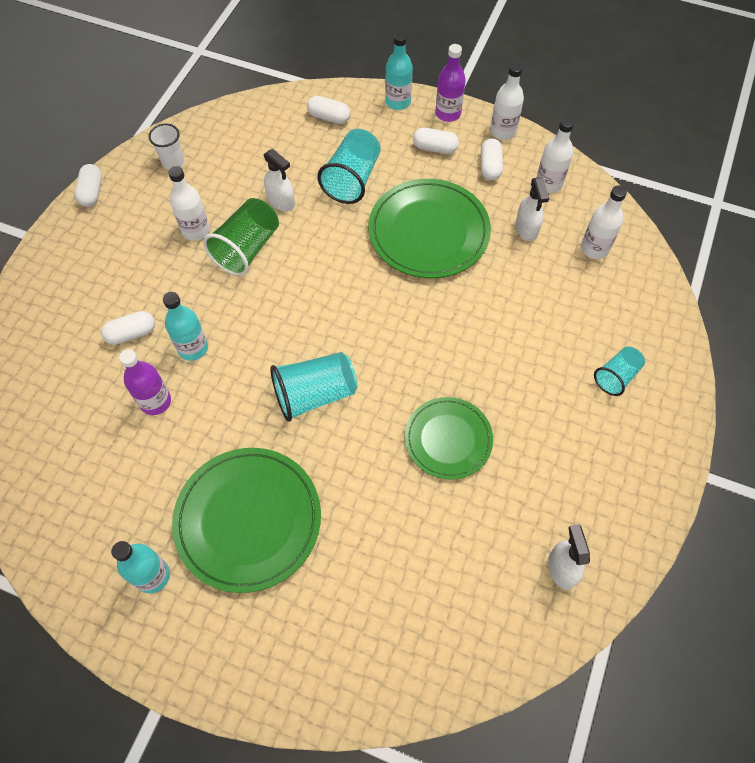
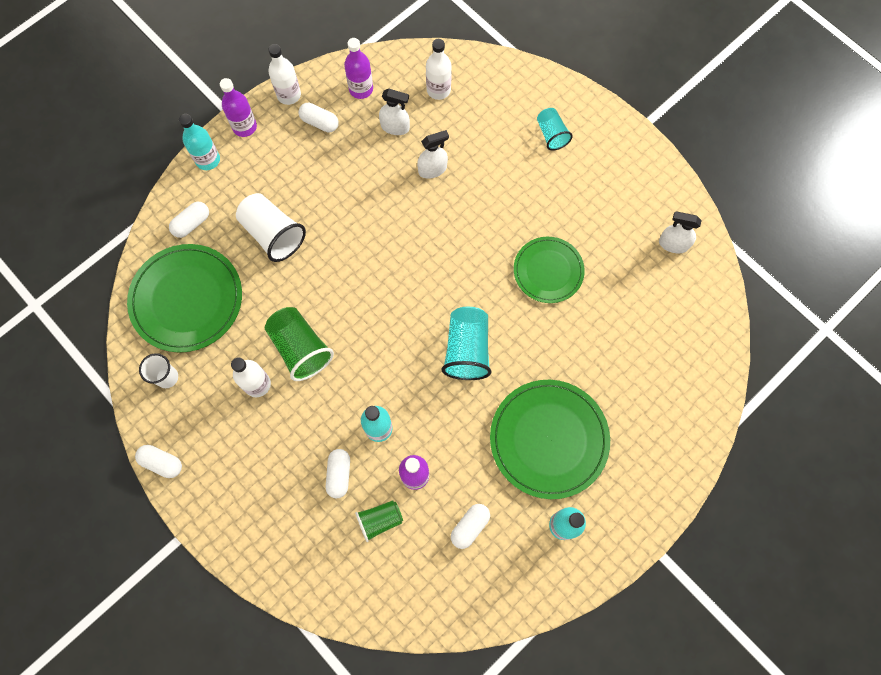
camera: 65 degrees left, 10 degrees up
(97, 389) = (380, 520): none -> green cup
(281, 201) = (265, 301): white spray bottle -> white spray bottle (432, 169)
(352, 179) = (273, 234): turquoise cup -> white cup
(429, 231) = (359, 199): green plate -> green plate (187, 299)
(435, 148) = (276, 154): white capsule -> white capsule (470, 526)
(548, 184) = (361, 89): white bottle -> purple bottle

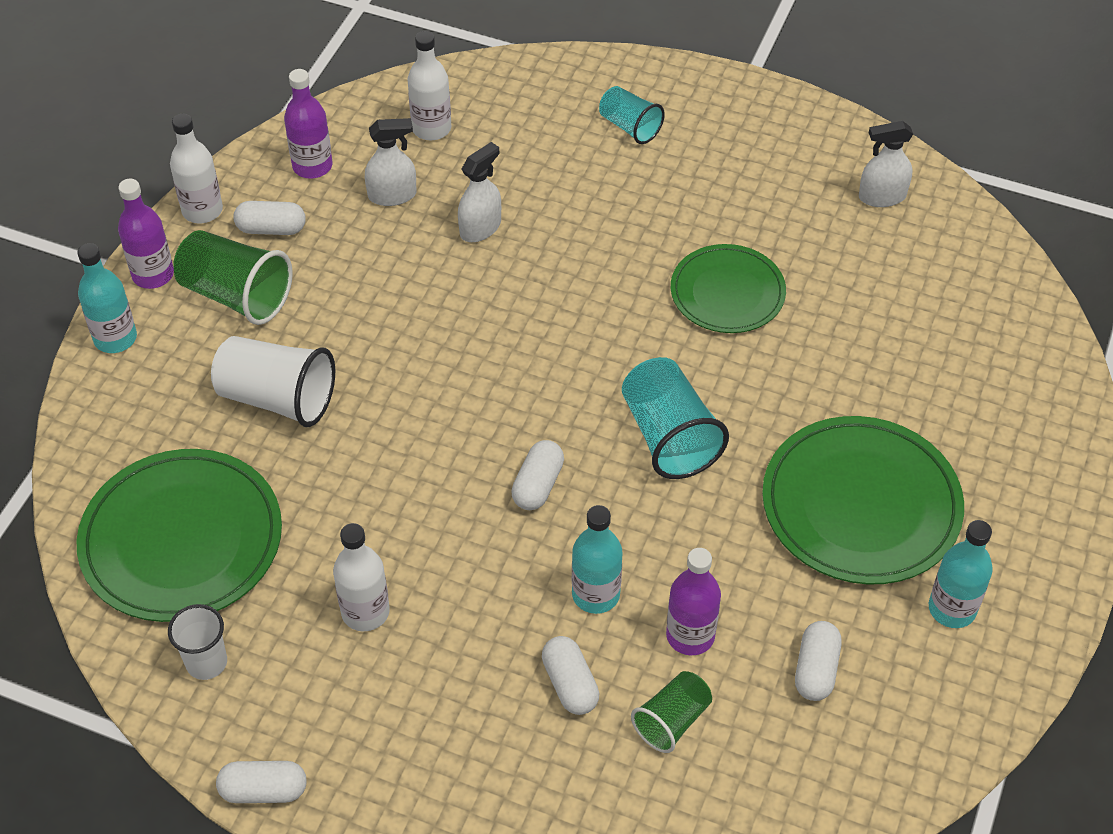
camera: 25 degrees left, 20 degrees down
(192, 223) = (134, 432): white capsule -> white capsule (538, 485)
(300, 348) = (408, 535): green cup -> green cup (236, 295)

